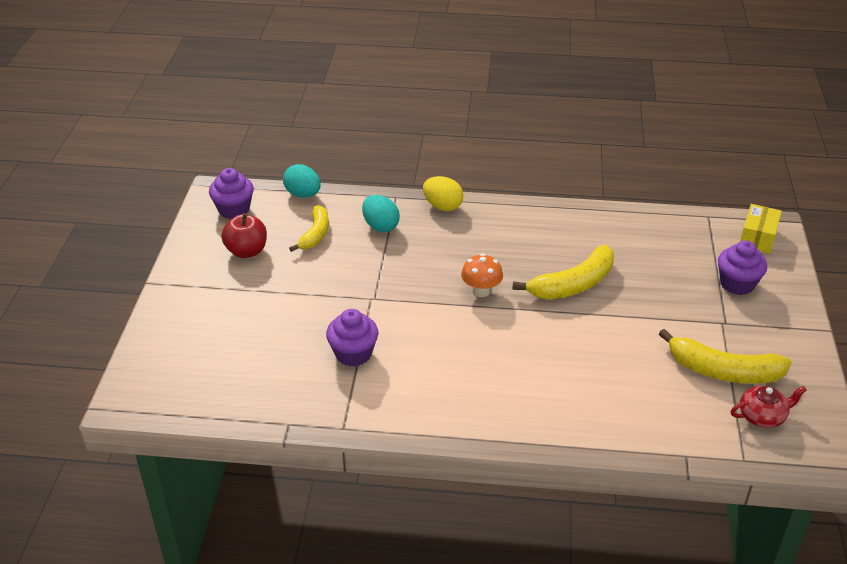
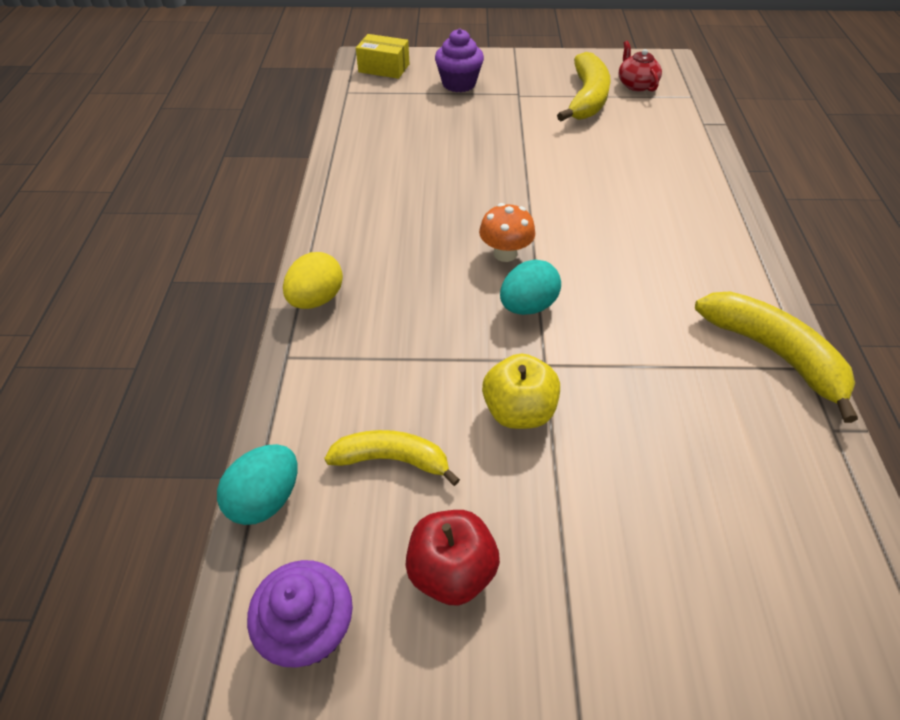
camera: 95 degrees left, 10 degrees up
(336, 283) = (518, 411): none -> yellow apple
(353, 354) = (668, 372): purple cupcake -> none
(380, 226) = (367, 369): turquoise egg -> turquoise egg (527, 306)
(573, 284) = (478, 181): yellow banana -> yellow banana (773, 353)

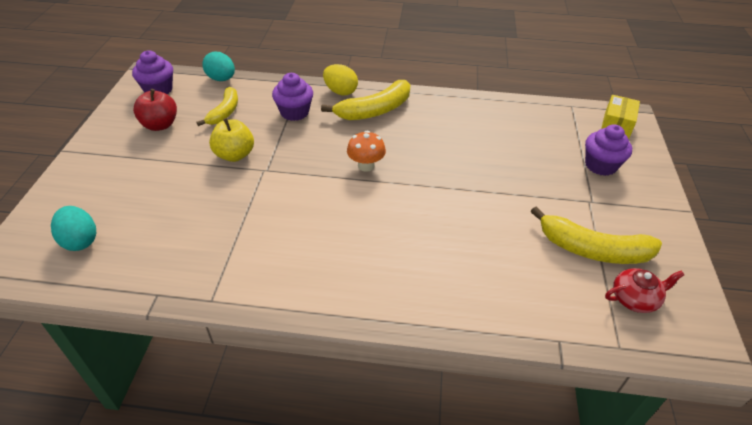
camera: 95 degrees right, 5 degrees down
(384, 351) = (294, 112): none -> purple cupcake
(527, 306) = (313, 169): turquoise egg -> turquoise egg (80, 240)
(773, 353) = (231, 285): yellow banana -> yellow banana (374, 110)

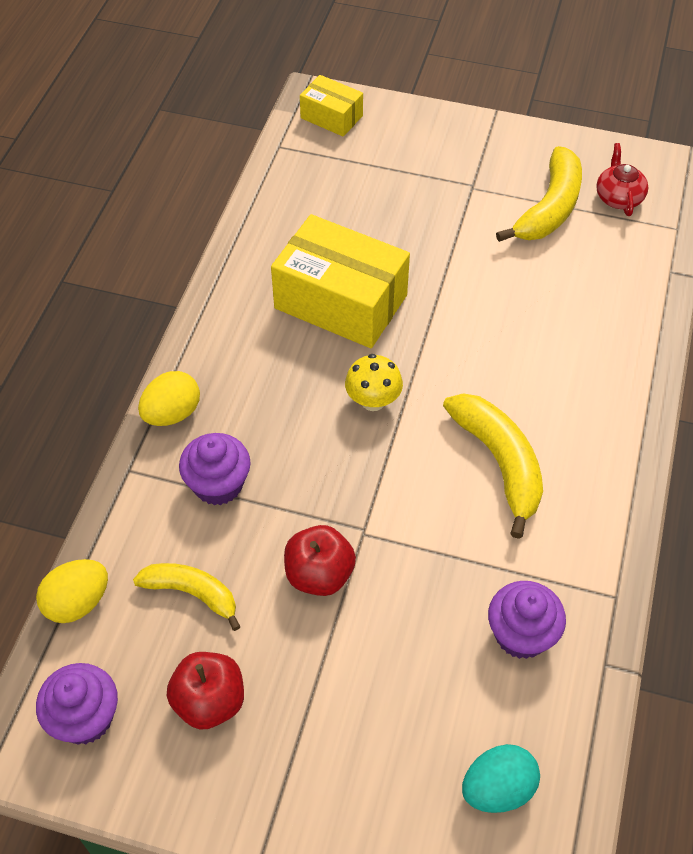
camera: 80 degrees left, 10 degrees up
(221, 79) = (77, 602): turquoise egg -> yellow egg
(234, 155) = (319, 574): yellow apple -> red apple
(366, 166) = (373, 401): orange mushroom -> yellow mushroom
(374, 110) = (237, 373): yellow banana -> yellow banana (499, 463)
(445, 144) = (340, 302): none -> yellow box
(600, 165) = (409, 157): purple cupcake -> purple cupcake (521, 634)

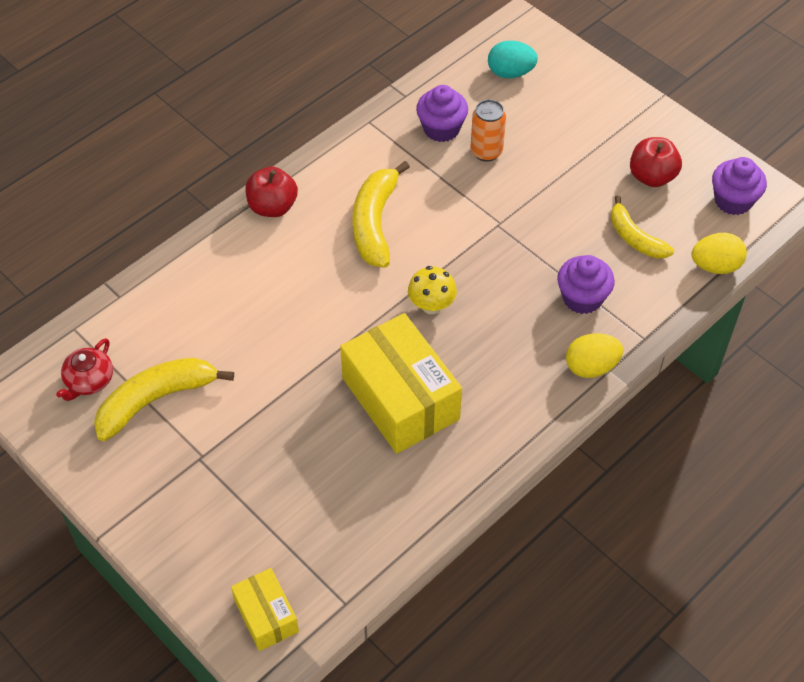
camera: 150 degrees left, 0 degrees up
(319, 574) = (544, 212): red apple -> red apple (272, 207)
(442, 628) = (486, 152): none -> orange can

